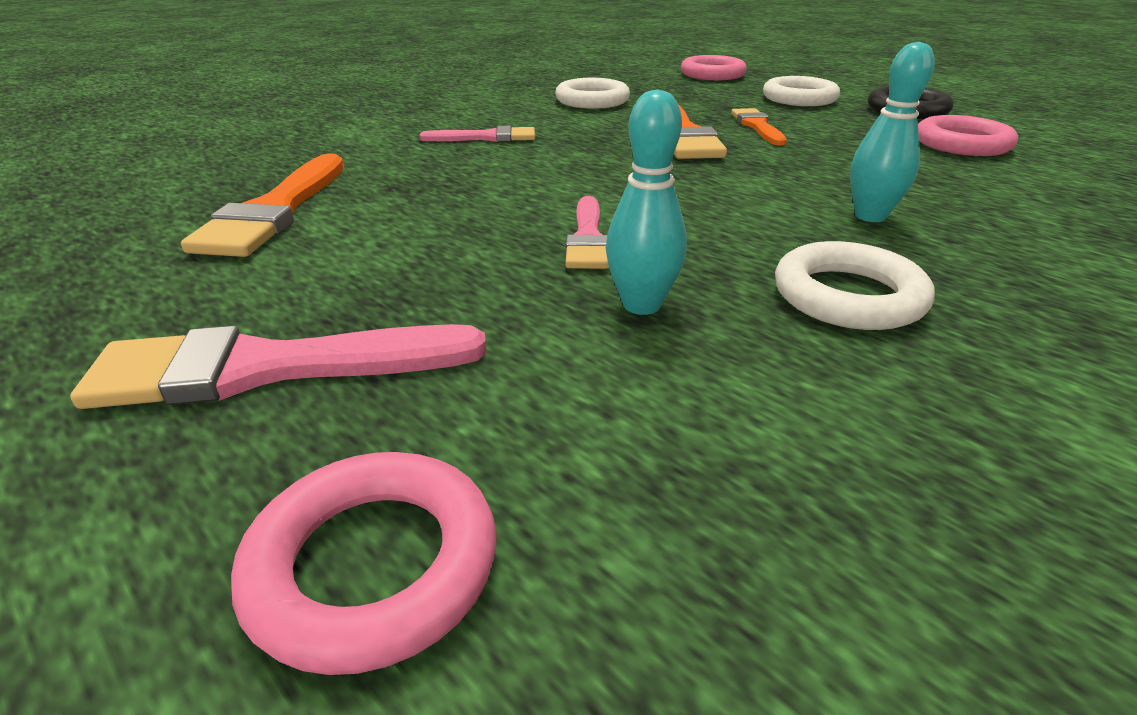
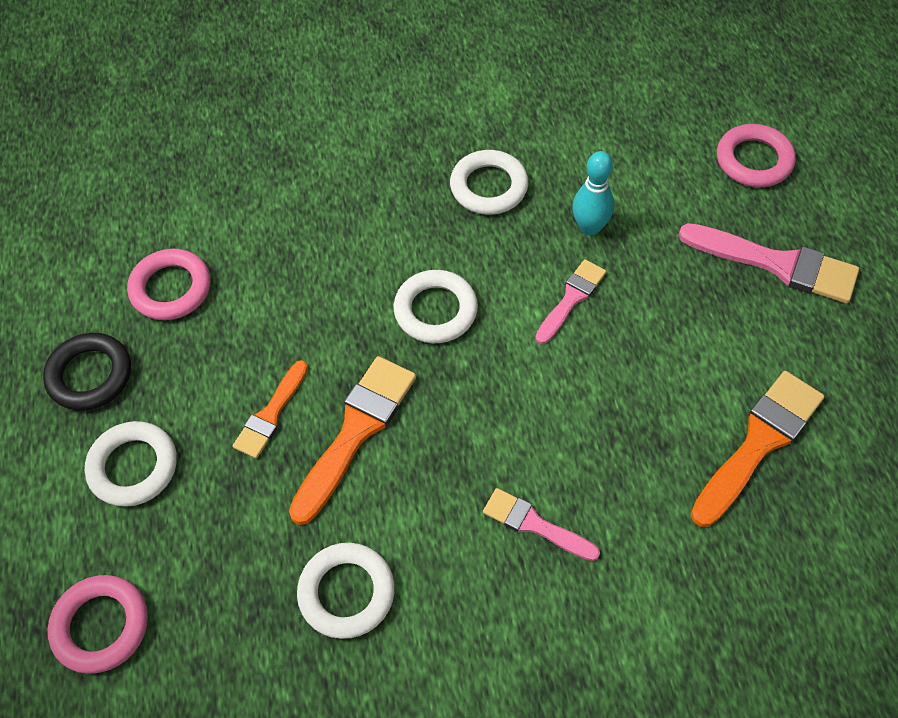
camera: 145 degrees left, 25 degrees up
(724, 192) = (435, 310): none -> white ring
(870, 216) = (385, 238): turquoise bowling pin -> none

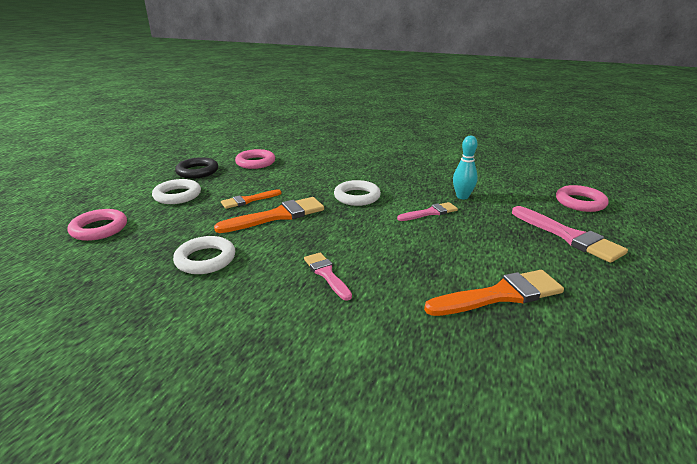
camera: 30 degrees right, 30 degrees down
(489, 187) = (421, 174): white ring -> none

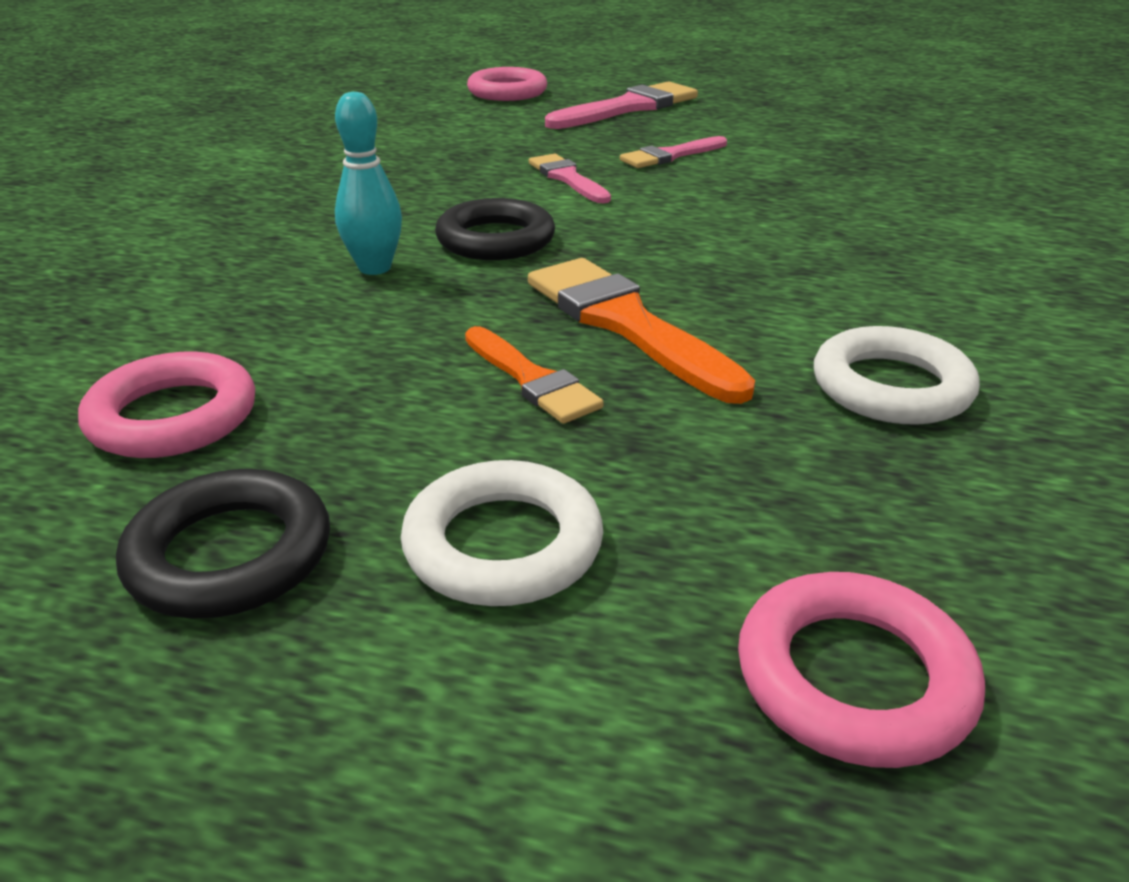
camera: 95 degrees left, 5 degrees up
(326, 274) = (848, 253): pink brush -> pink brush (670, 155)
(357, 197) = (495, 240): white ring -> black ring
(462, 197) = (489, 154): turquoise bowling pin -> turquoise bowling pin (375, 268)
(500, 295) = (814, 150): orange brush -> none

